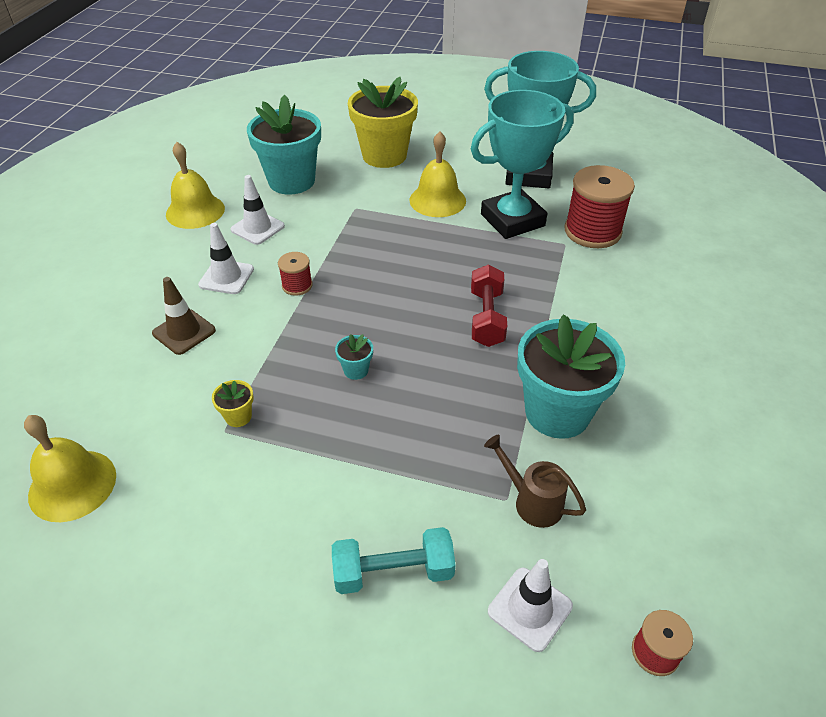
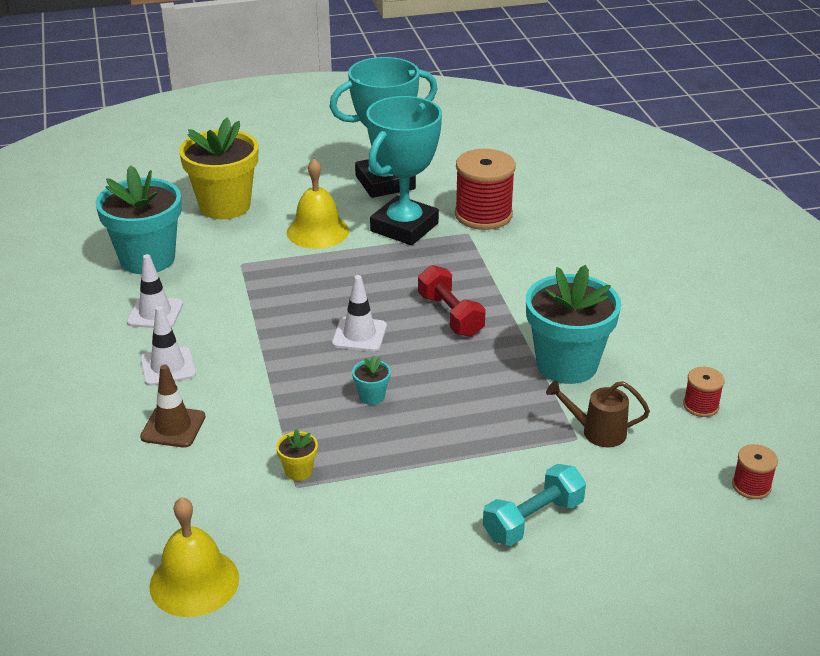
camera: 30 degrees left, 10 degrees down
(195, 211) = (67, 319): yellow bell -> none
(297, 285) = (248, 349): red spool -> red spool (701, 405)
(530, 609) = (650, 498): white traffic cone -> white traffic cone (359, 335)

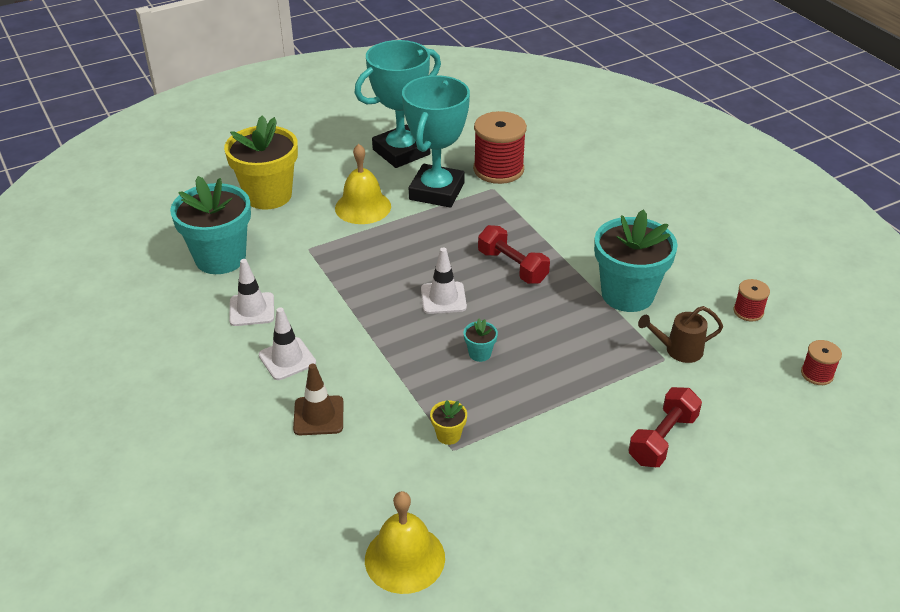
camera: 15 degrees left, 5 degrees up
(533, 520) = (663, 439): turquoise dumbbell -> red dumbbell

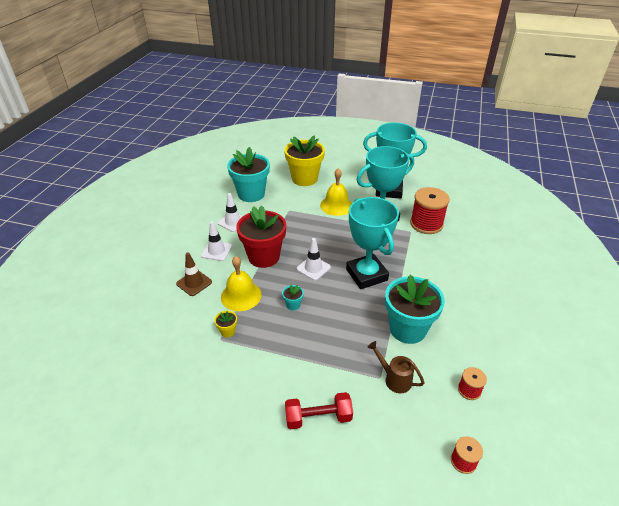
camera: 45 degrees right, 0 degrees up
(363, 324) = (264, 257): none -> red flower pot
(405, 558) = (137, 369): yellow bell -> yellow bell (241, 296)
(512, 266) = (366, 275): red dumbbell -> turquoise trophy

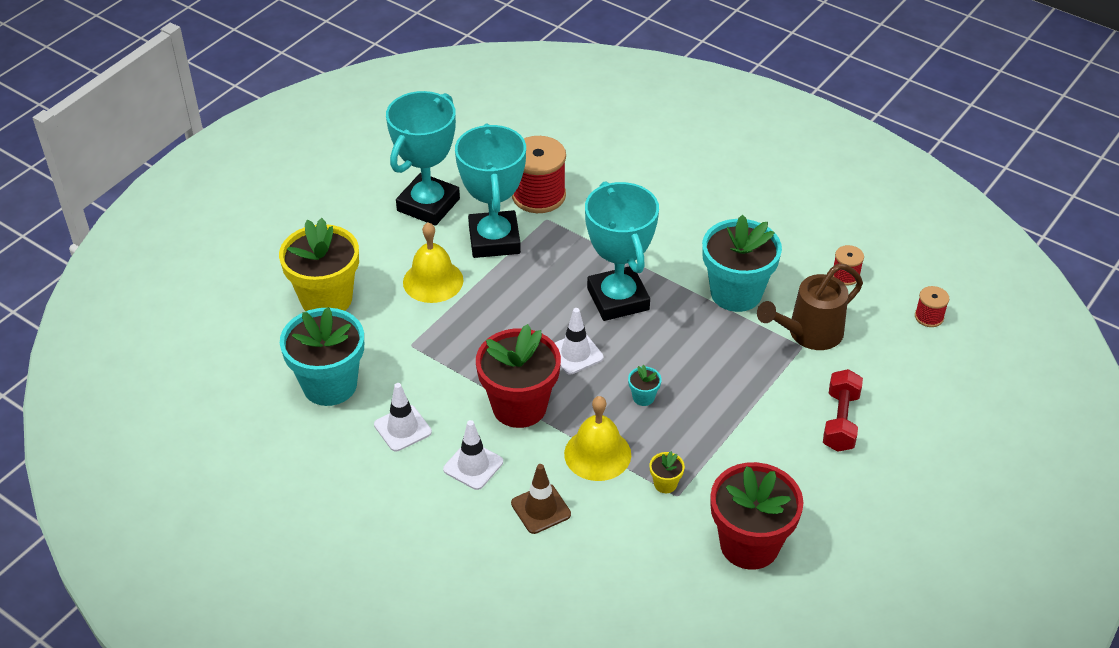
camera: 70 degrees left, 5 degrees up
(189, 386) = (749, 544): none -> red flower pot
(366, 275) = (618, 299): turquoise trophy -> turquoise trophy turned 75 degrees clockwise
(394, 379) = (808, 334): brown watering can -> brown watering can, size x1.58

